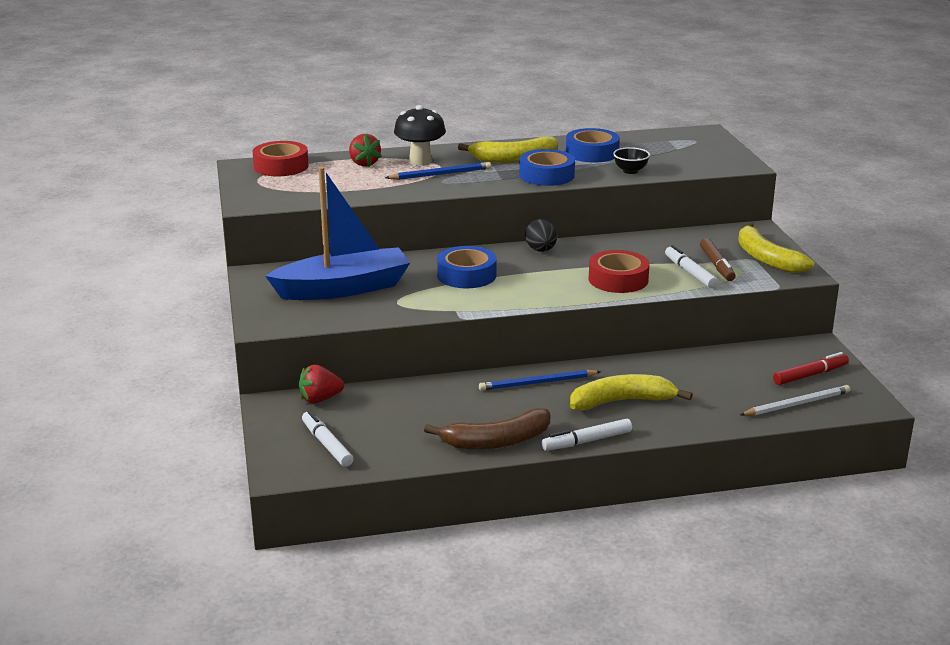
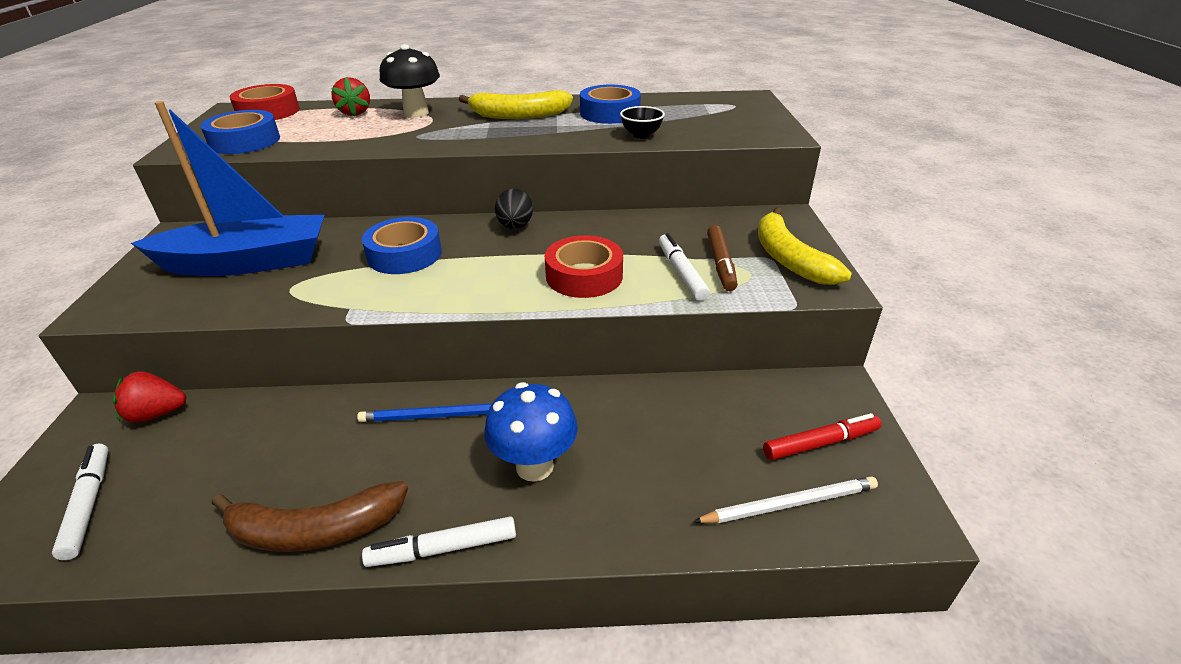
camera: 10 degrees right, 10 degrees up
(441, 174) = (423, 128): blue pencil -> none
(546, 175) = (540, 135): blue tape -> blue tape (245, 141)
(622, 401) = (534, 466): yellow banana -> blue mushroom

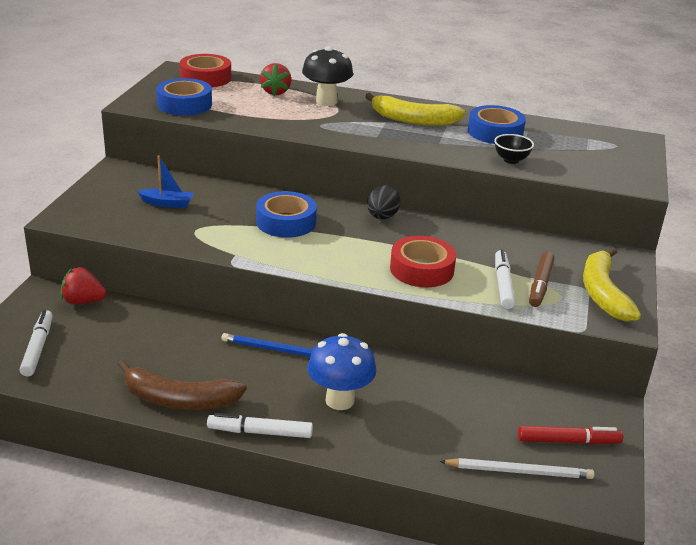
camera: 15 degrees right, 5 degrees down
(247, 262) = (167, 203): blue boat -> blue boat, size x0.41

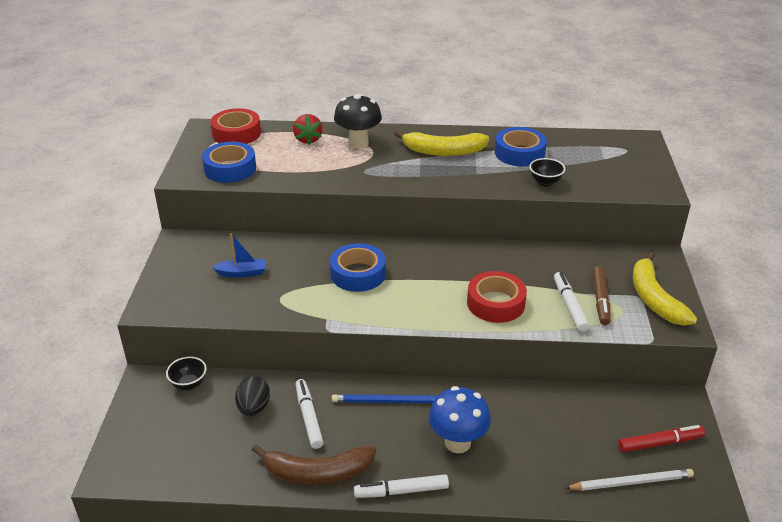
camera: 10 degrees left, 5 degrees up
(38, 348) = (167, 444): white marker -> white marker (309, 417)
(83, 301) = (189, 384): red strawberry -> black bowl
(382, 217) = (440, 252): black egg -> black egg (254, 408)

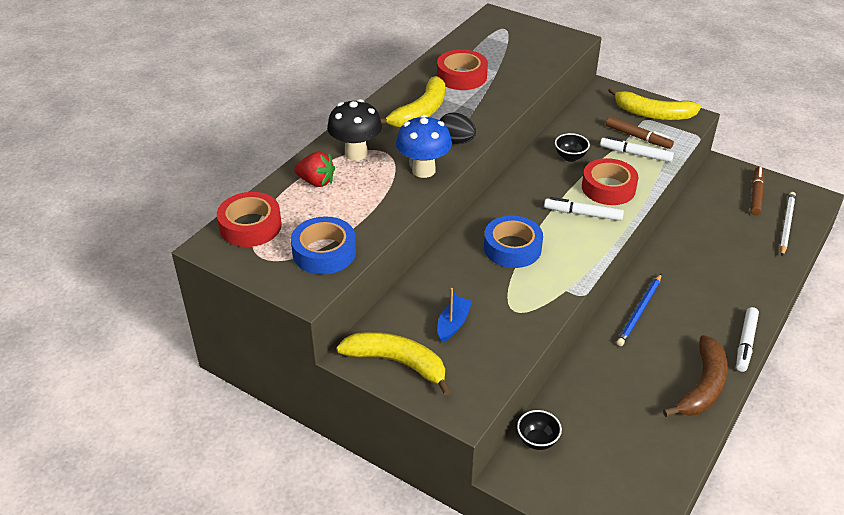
camera: 60 degrees left, 5 degrees up
(183, 261) = (397, 363): none -> yellow banana
(254, 408) = (599, 402): black egg -> black egg (456, 141)
(309, 417) = (632, 369): white marker -> white marker (583, 214)
(457, 443) = (707, 291): blue mushroom -> blue mushroom (423, 170)
(519, 153) = (461, 76): blue tape -> red tape
(545, 182) = (518, 83): black bowl -> black bowl (570, 157)
(660, 443) = (756, 195): red marker -> brown marker

